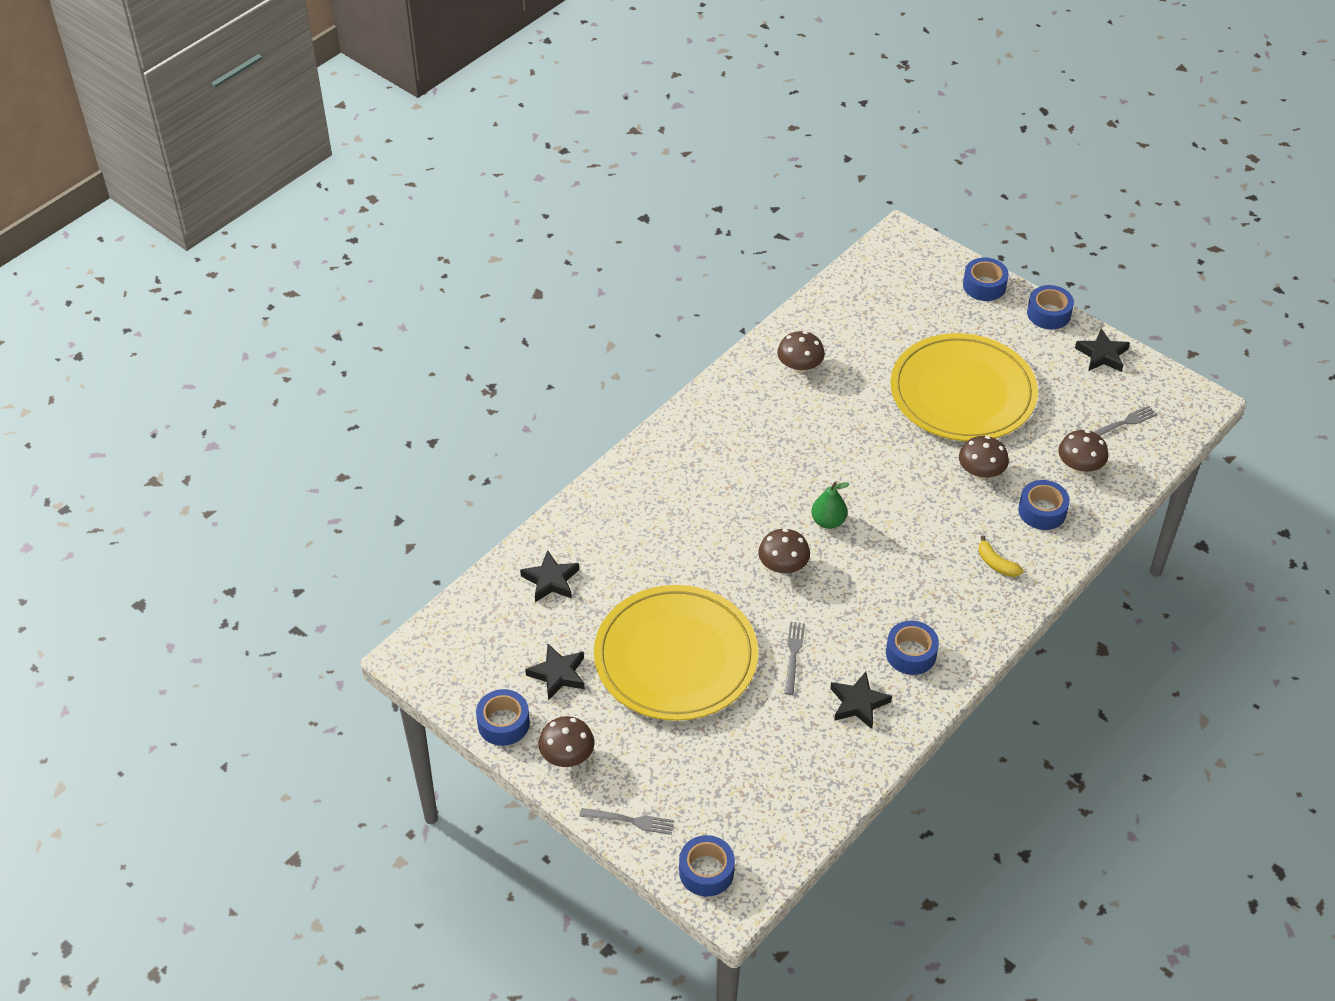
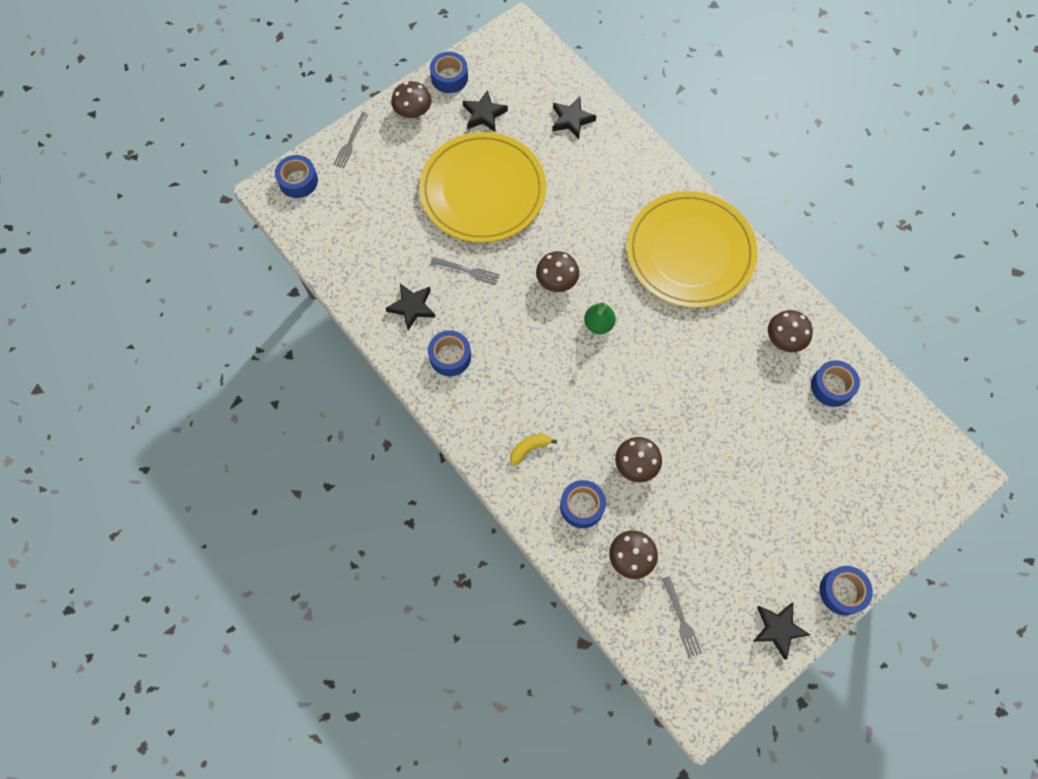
camera: 100 degrees right, 20 degrees up
(962, 393) = (738, 475): yellow plate -> yellow plate (690, 252)
(984, 286) = (887, 537): blue tape -> blue tape (832, 386)

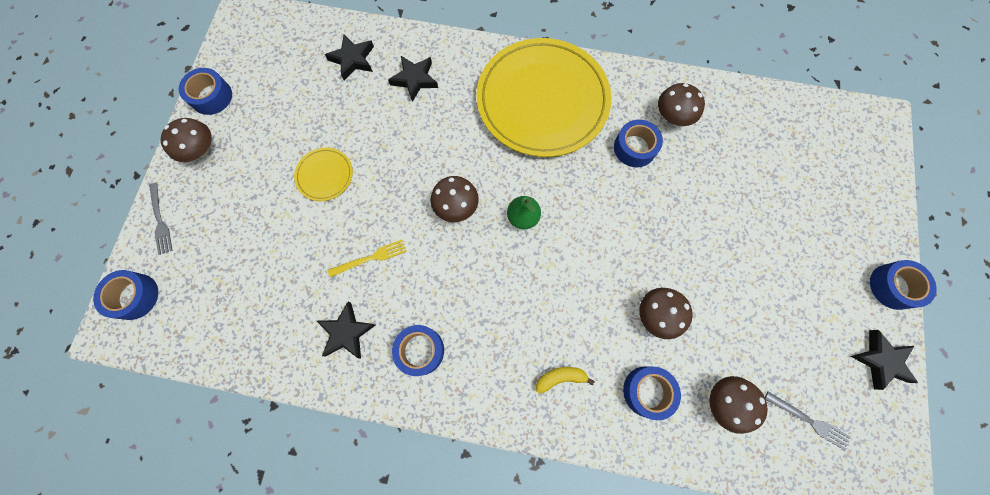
camera: 40 degrees left, 5 degrees up
(467, 271) = (370, 258): grey fork -> yellow fork
(483, 191) = (325, 175): yellow plate -> yellow plate, size x0.41
(484, 114) = (270, 107): black star -> black star (415, 79)
(529, 449) = (560, 378): yellow banana -> yellow banana turned 60 degrees clockwise
(832, 386) = (738, 127): blue tape -> blue tape (634, 148)

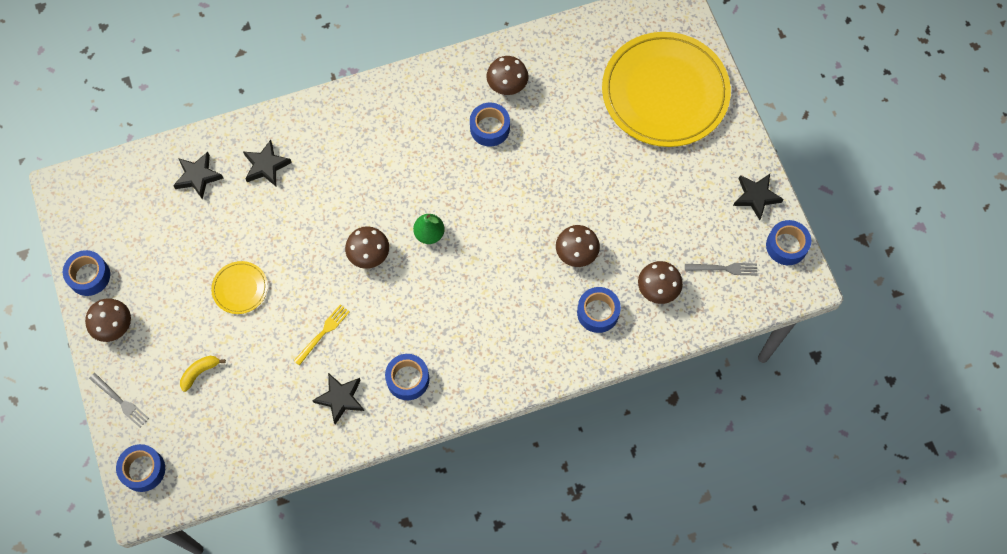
camera: 30 degrees left, 5 degrees down
(542, 100) = (390, 127): yellow plate -> yellow plate (665, 92)
(560, 378) = (528, 339): yellow banana -> yellow banana (200, 372)
(893, 286) = (742, 135): blue tape -> blue tape (786, 246)

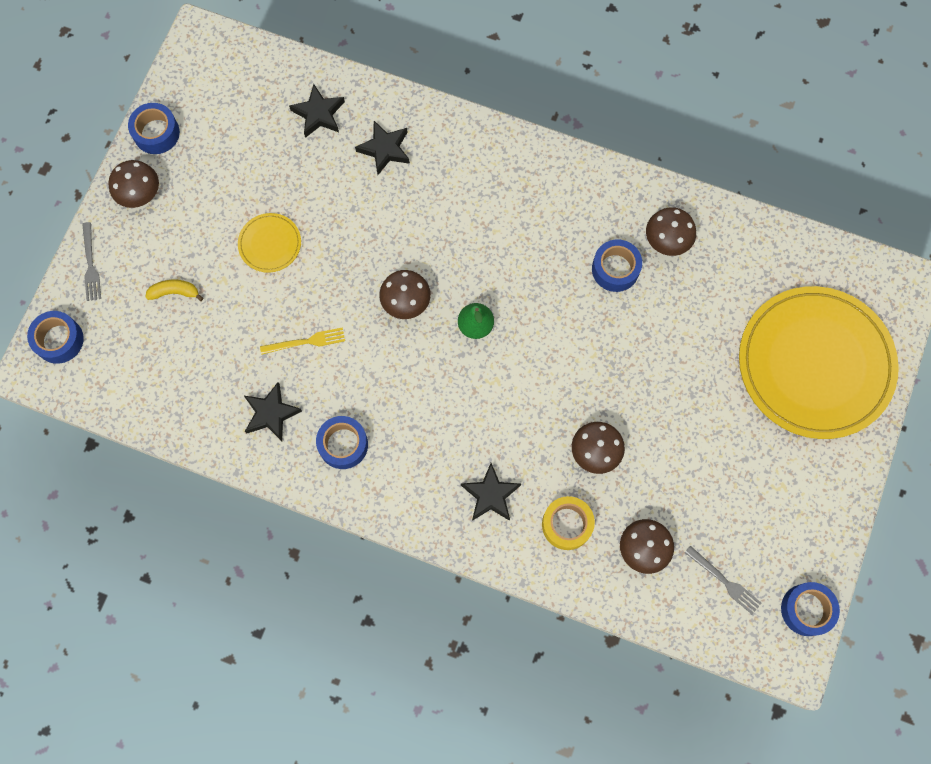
camera: 40 degrees right, 5 degrees up
(598, 312) = (567, 524): blue tape -> yellow tape
(756, 197) = (818, 537): black star -> black star (490, 495)

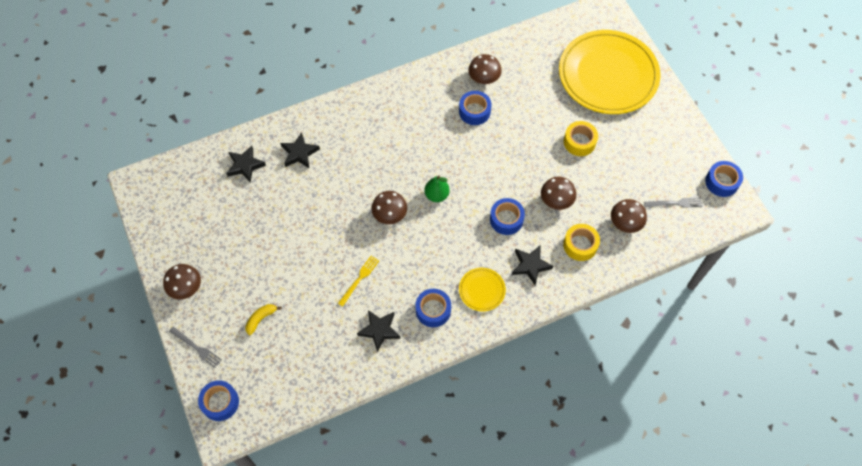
camera: 45 degrees left, 10 degrees down
(156, 133) = (162, 249): blue tape -> blue tape (506, 219)
(270, 244) = (287, 249): yellow plate -> yellow plate (482, 290)
(694, 411) = (579, 142): none -> yellow tape

